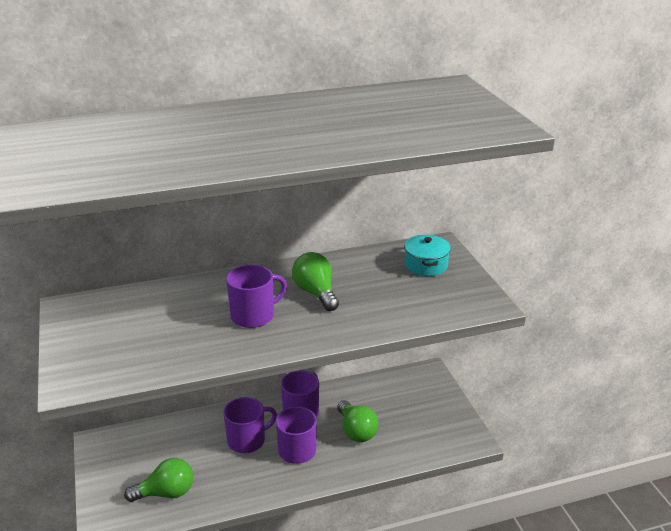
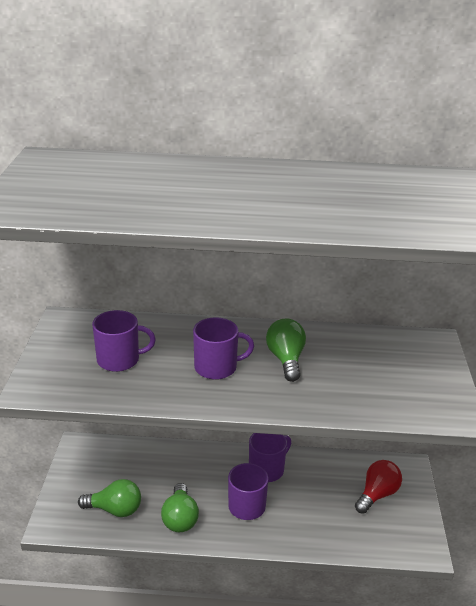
camera: 20 degrees right, 0 degrees up
(247, 440) = (206, 482): purple mug -> purple mug (119, 360)
(356, 431) = (311, 504): green light bulb -> green light bulb (180, 518)
(411, 405) = (377, 494): none -> red light bulb
(426, 265) = (410, 358): turquoise pot -> none

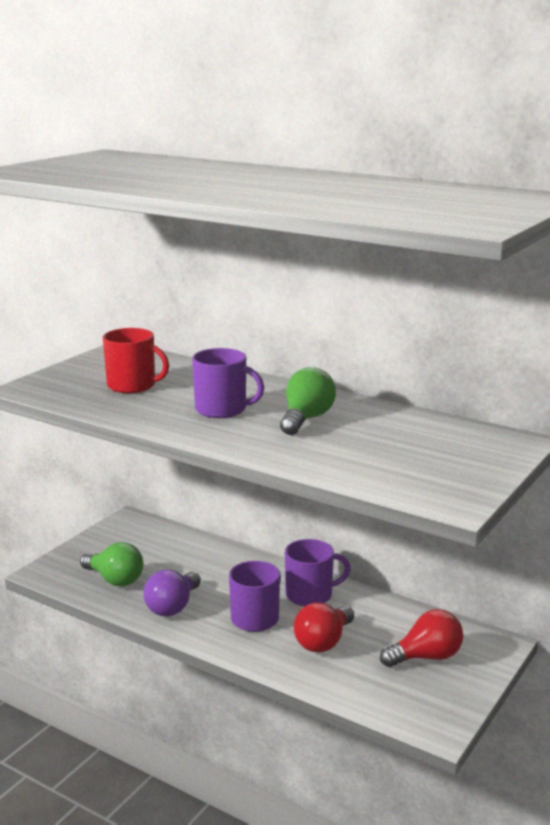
camera: 30 degrees right, 10 degrees down
(119, 360) = (133, 385): purple mug -> red mug
(180, 518) = (173, 607): green light bulb -> purple light bulb
(306, 508) = (323, 642): none -> red light bulb

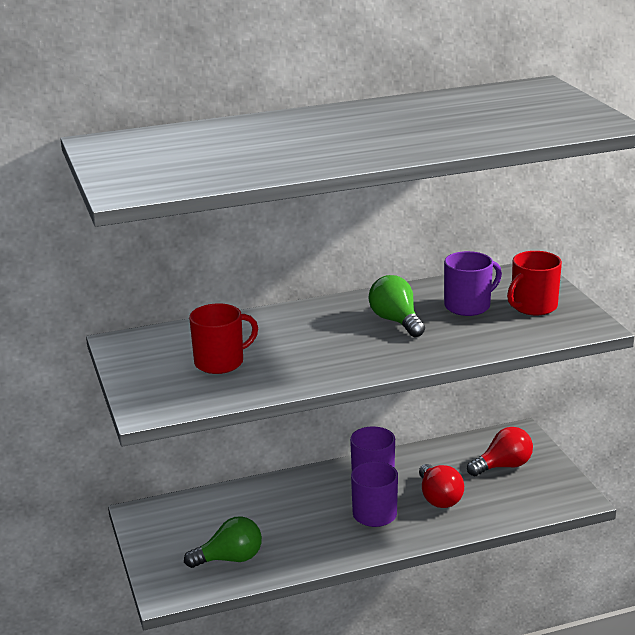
camera: 50 degrees left, 5 degrees up
(173, 607) = (309, 545): purple light bulb -> none
(222, 409) = (331, 344): purple mug -> purple mug (468, 306)
(426, 657) = (503, 466): red light bulb -> red light bulb turned 45 degrees clockwise
(443, 464) = (533, 306): none -> red mug

